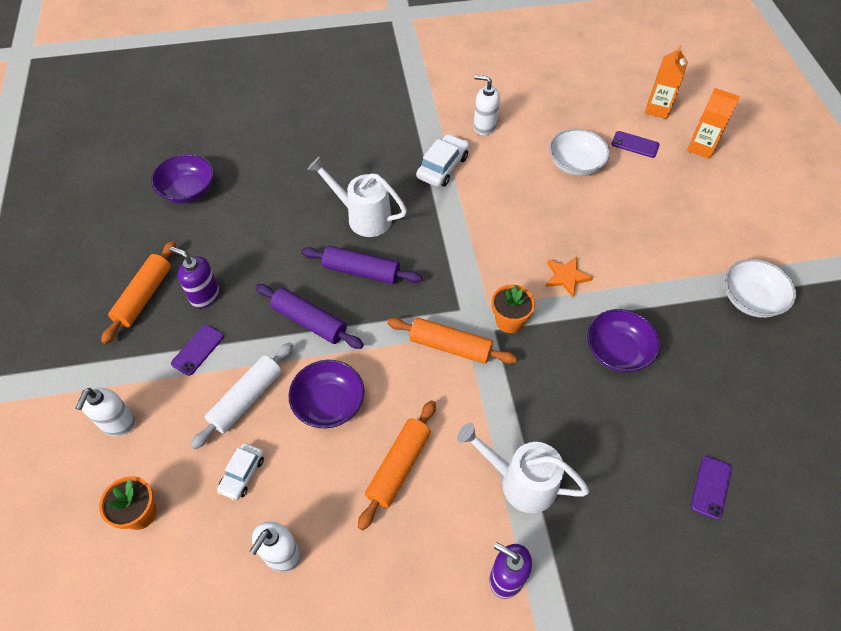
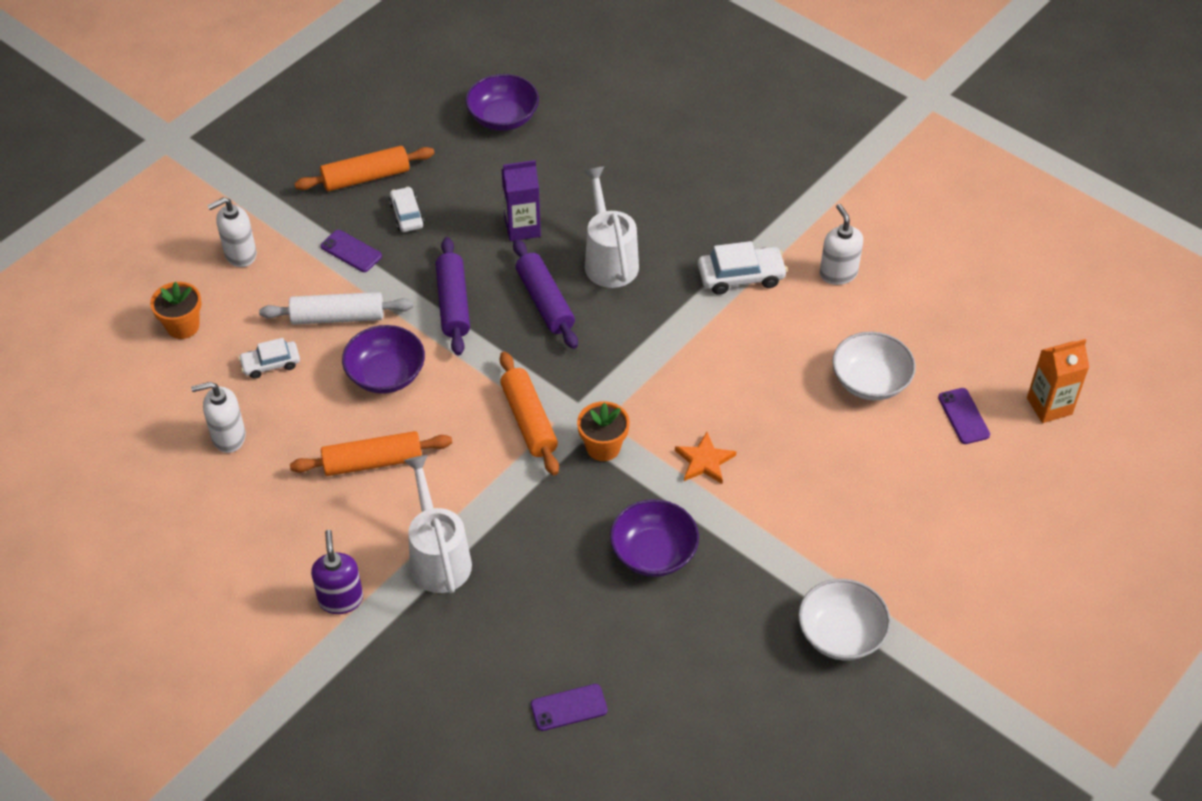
camera: 50 degrees right, 5 degrees down
(198, 350) = (351, 251): purple phone -> purple phone turned 45 degrees clockwise
(205, 296) = (407, 215): purple soap dispenser -> white car
(288, 242) = (522, 228): none -> purple carton
(701, 147) = (1031, 479): orange carton -> none

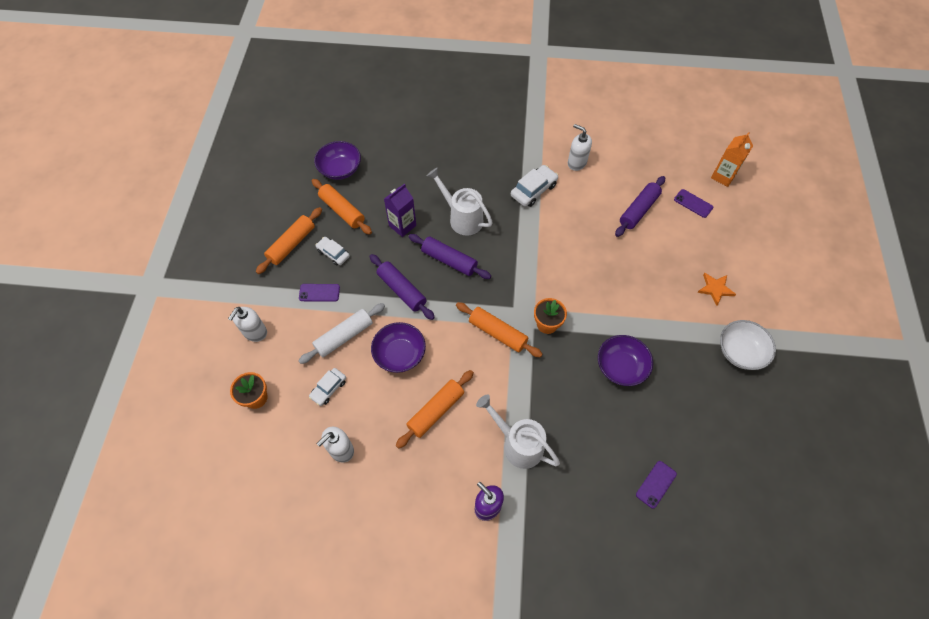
camera: 35 degrees left, 10 degrees up
(461, 170) = (342, 211): none -> orange rolling pin
(704, 461) = (601, 300): orange star -> orange star (715, 289)
(870, 381) = (638, 210): white bowl -> purple rolling pin

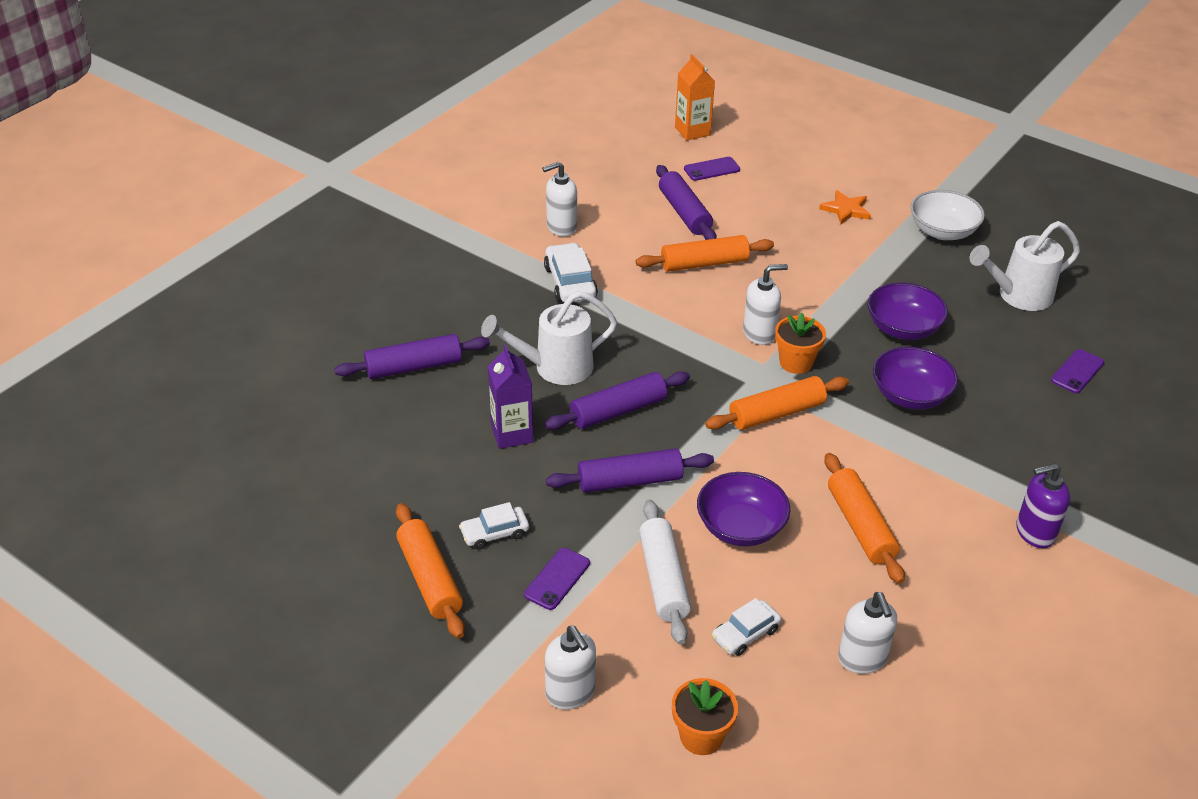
camera: 60 degrees left, 20 degrees down
(328, 388) = (745, 634): white car -> white car turned 75 degrees clockwise
(340, 169) = (332, 461): purple bowl -> purple bowl (910, 396)
(342, 211) = (419, 490): orange rolling pin -> orange rolling pin (704, 263)
(422, 163) = (414, 367): none -> purple rolling pin
(518, 444) = (958, 465): white watering can -> white watering can (1018, 296)
(559, 295) = (759, 333): none -> white soap dispenser
(656, 484) = (1077, 371): purple phone -> purple phone turned 60 degrees clockwise

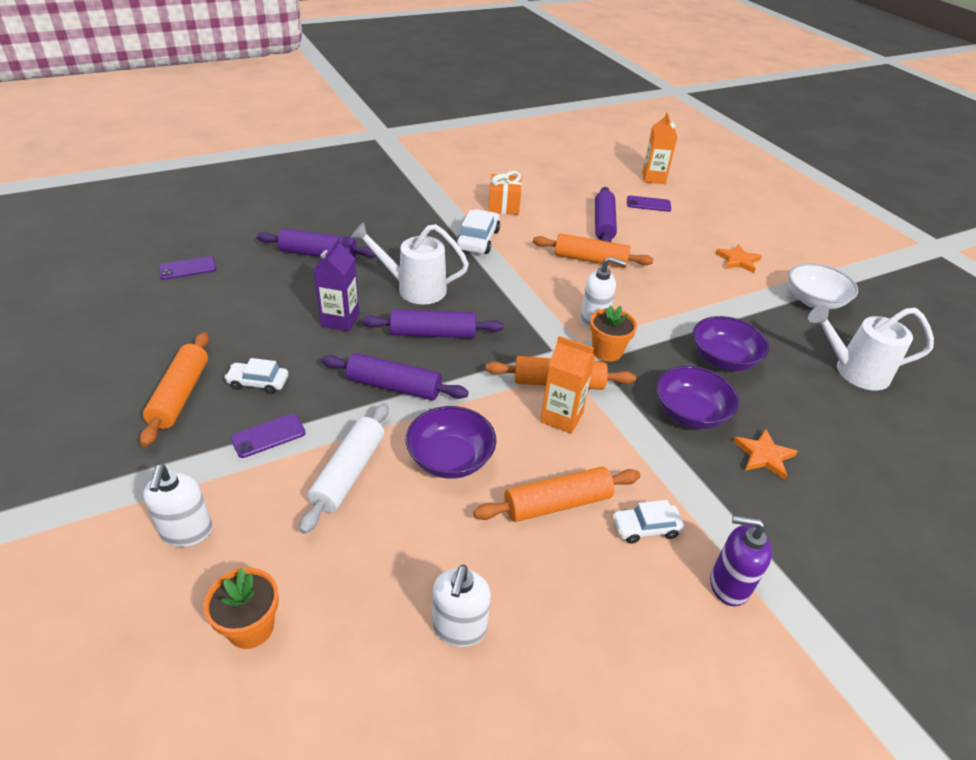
camera: 25 degrees right, 0 degrees up
(561, 227) = (504, 205): white soap dispenser -> orange gift
(745, 634) = (374, 551): white car -> white car (646, 528)
(805, 446) = (561, 417): none -> orange carton
(860, 526) = (557, 503): orange rolling pin -> orange rolling pin turned 60 degrees clockwise
(994, 410) = (764, 455): none -> orange star
(1077, 371) = (874, 454): purple phone -> purple phone (187, 268)

